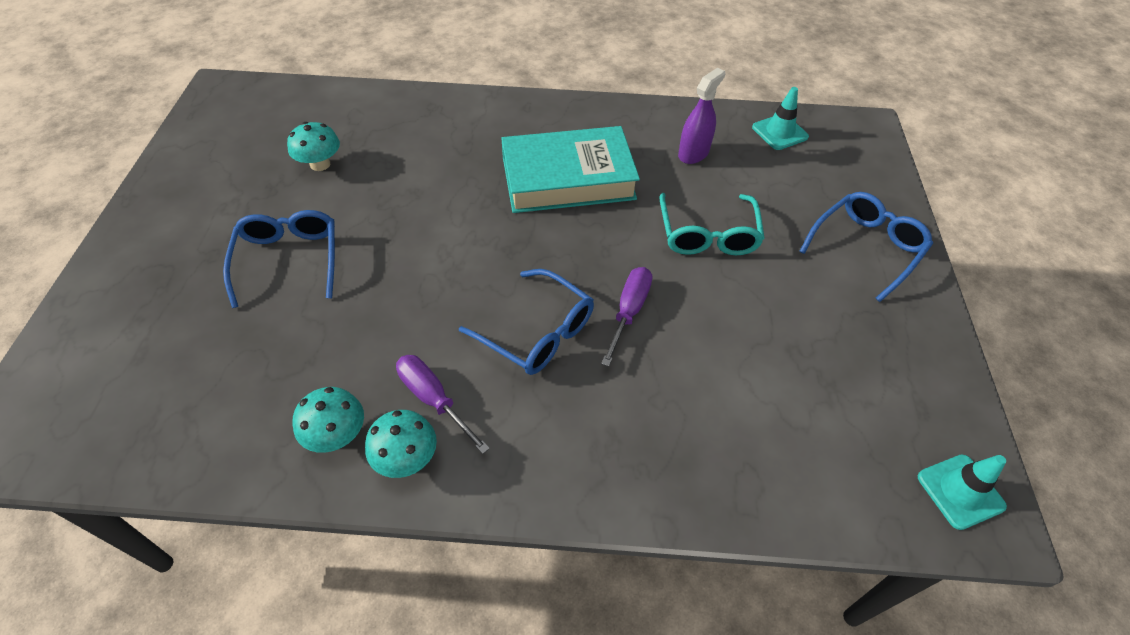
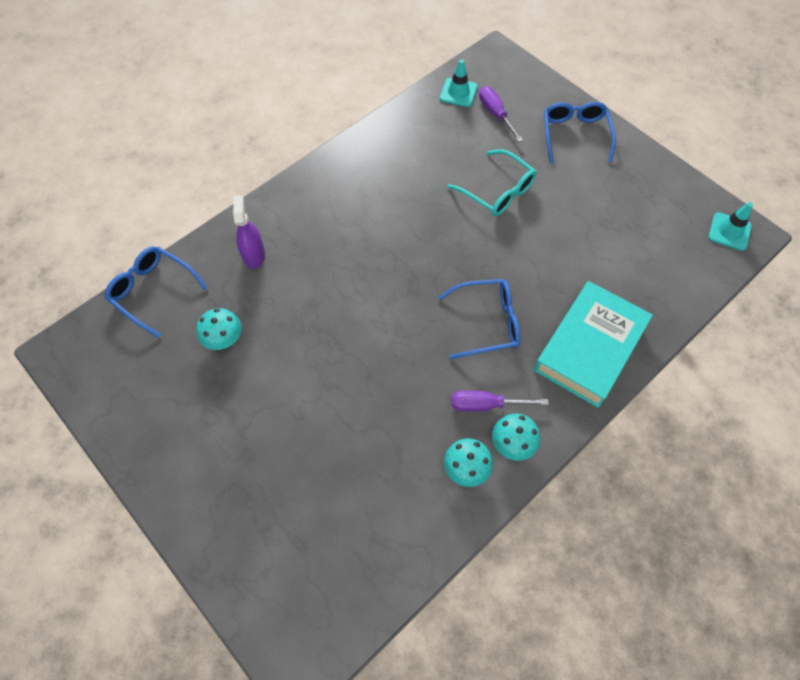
camera: 45 degrees left, 10 degrees up
(289, 260) = (300, 412): blue glasses -> blue glasses (153, 291)
(568, 178) = (385, 218): turquoise book -> turquoise book (589, 347)
(629, 311) = (514, 270): purple screwdriver -> purple screwdriver (495, 114)
(693, 153) = (431, 144): purple spray bottle -> purple spray bottle (253, 255)

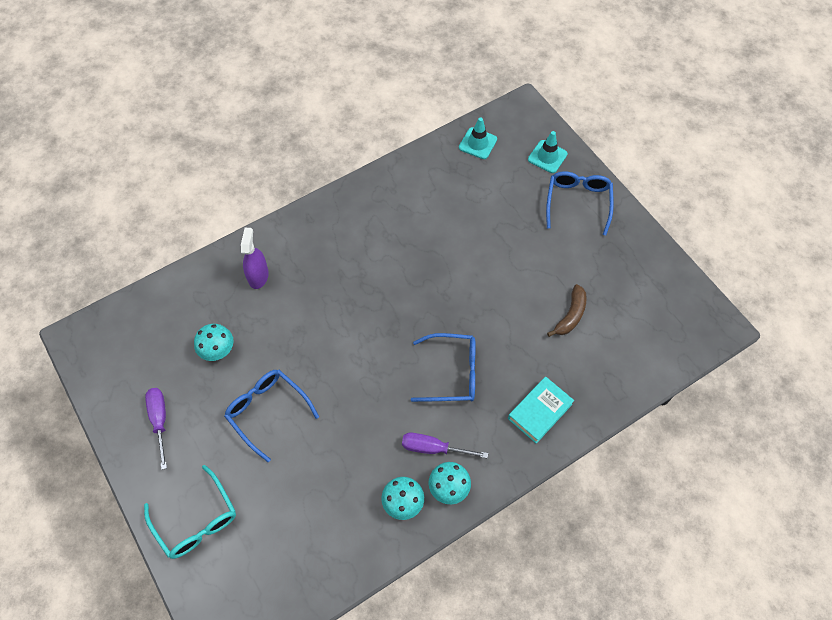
camera: 10 degrees right, 0 degrees up
(153, 291) = (165, 296): blue glasses -> blue glasses (267, 411)
(495, 114) = (507, 170): purple screwdriver -> purple screwdriver (160, 420)
(497, 191) = (491, 248): turquoise glasses -> turquoise glasses (196, 520)
(589, 347) = (539, 411): turquoise book -> turquoise book, size x0.57
(596, 245) = (571, 315): none -> brown banana
(729, 231) = (700, 321): turquoise traffic cone -> turquoise traffic cone (547, 157)

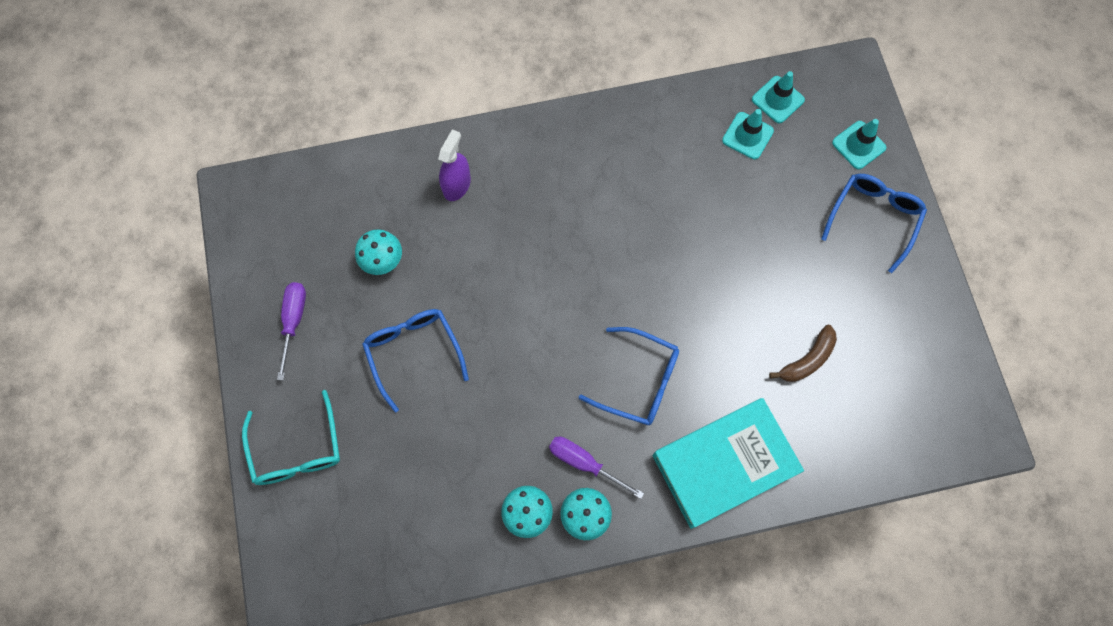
camera: 20 degrees right, 10 degrees up
(466, 174) = (747, 136): none -> turquoise traffic cone
(539, 411) = (724, 464): turquoise book -> turquoise book, size x1.74

